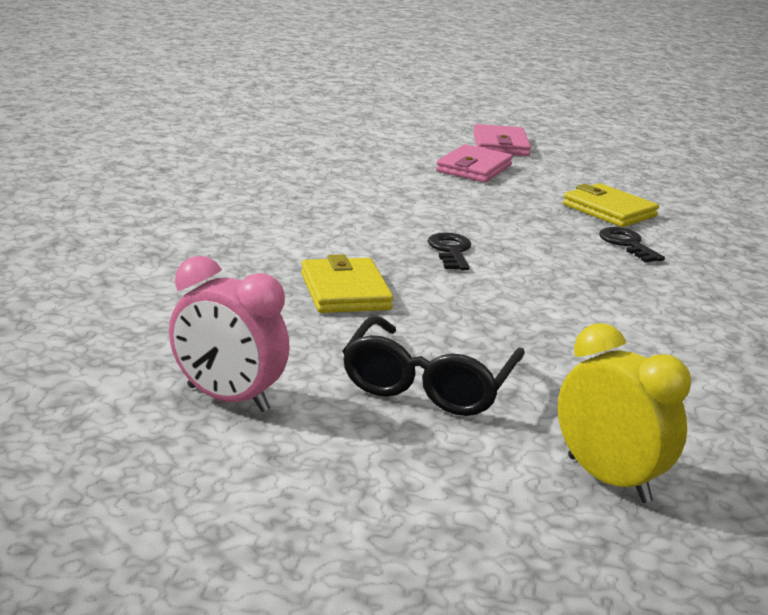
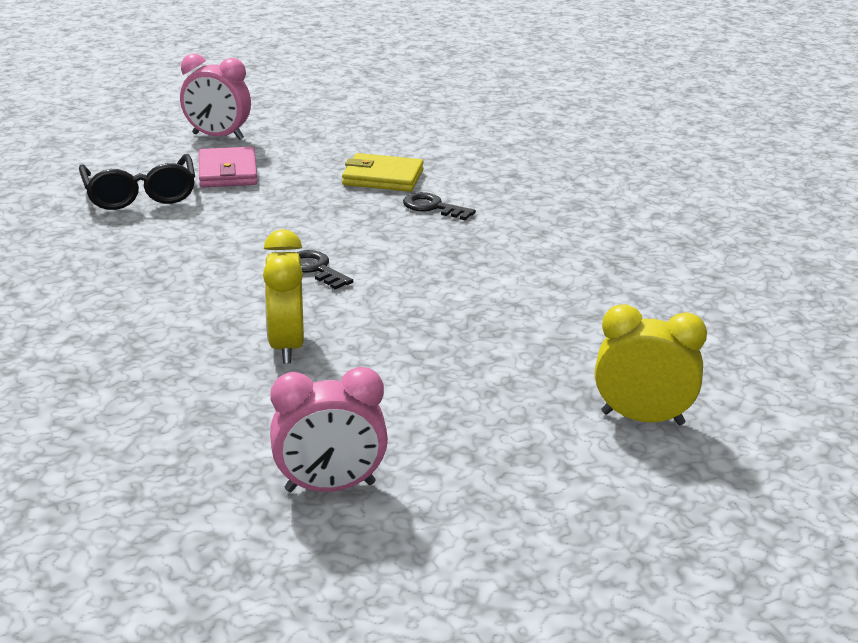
camera: 35 degrees left, 5 degrees up
(345, 291) = (286, 346): yellow wallet -> yellow clock
(428, 384) = (451, 401): black glasses -> black glasses (140, 194)
(500, 145) = (218, 137): pink wallet -> pink clock

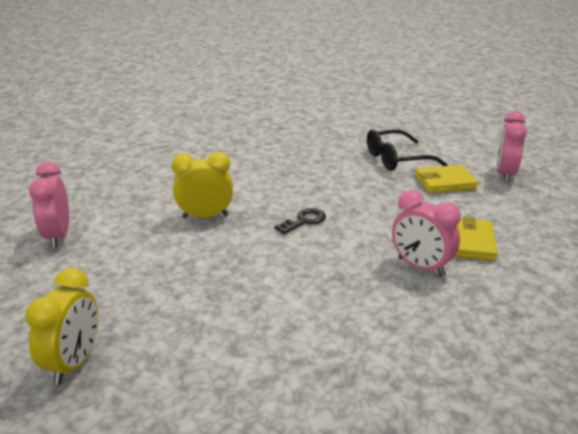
camera: 90 degrees right, 0 degrees up
(228, 172) = (445, 182): pink wallet -> yellow wallet
(433, 207) = (421, 267): black key -> pink clock

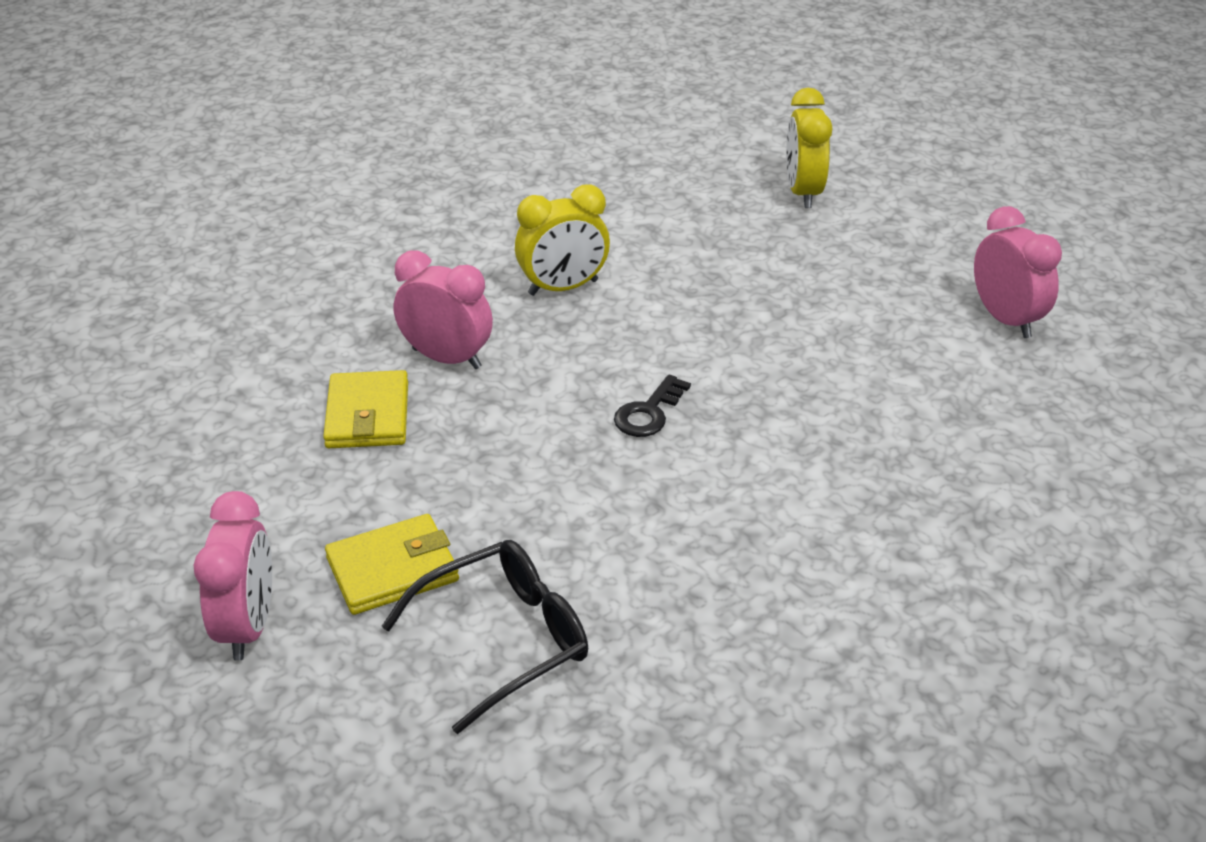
camera: 165 degrees right, 10 degrees up
(205, 216) = (819, 393): yellow clock -> yellow clock (563, 288)

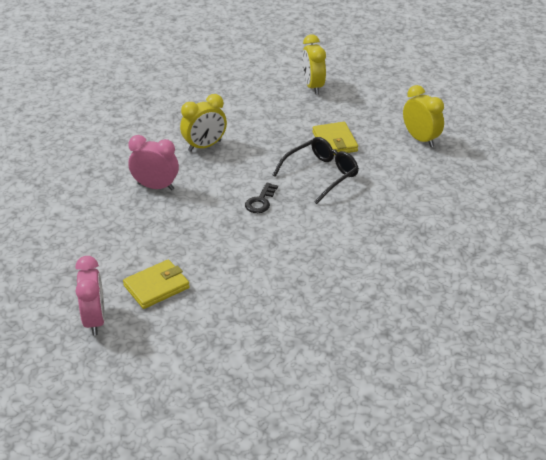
camera: 10 degrees left, 0 degrees up
(368, 415) = (124, 218): yellow wallet -> yellow wallet (334, 141)
(504, 640) = (217, 311): black glasses -> black glasses (321, 174)
(1005, 319) = (420, 139): pink clock -> yellow clock

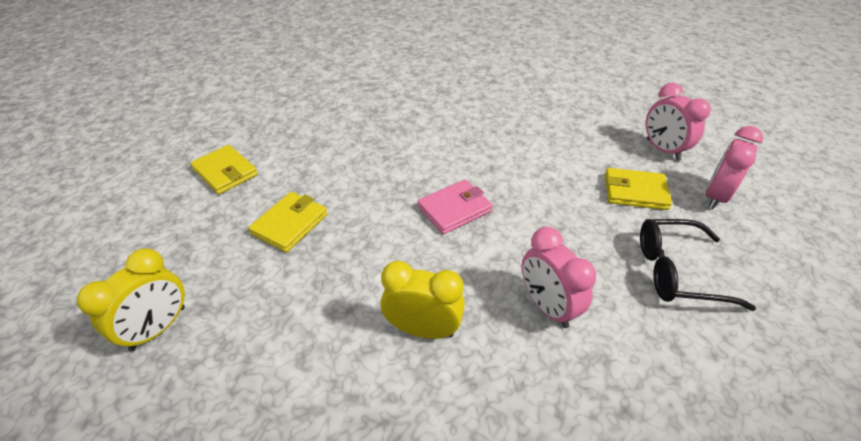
camera: 135 degrees left, 5 degrees up
(161, 345) = (662, 150): none -> pink clock
(260, 201) = (454, 209): black key -> pink wallet
(321, 174) = (362, 198): black glasses -> black glasses (677, 271)
(420, 139) = (225, 172): yellow clock -> yellow wallet

